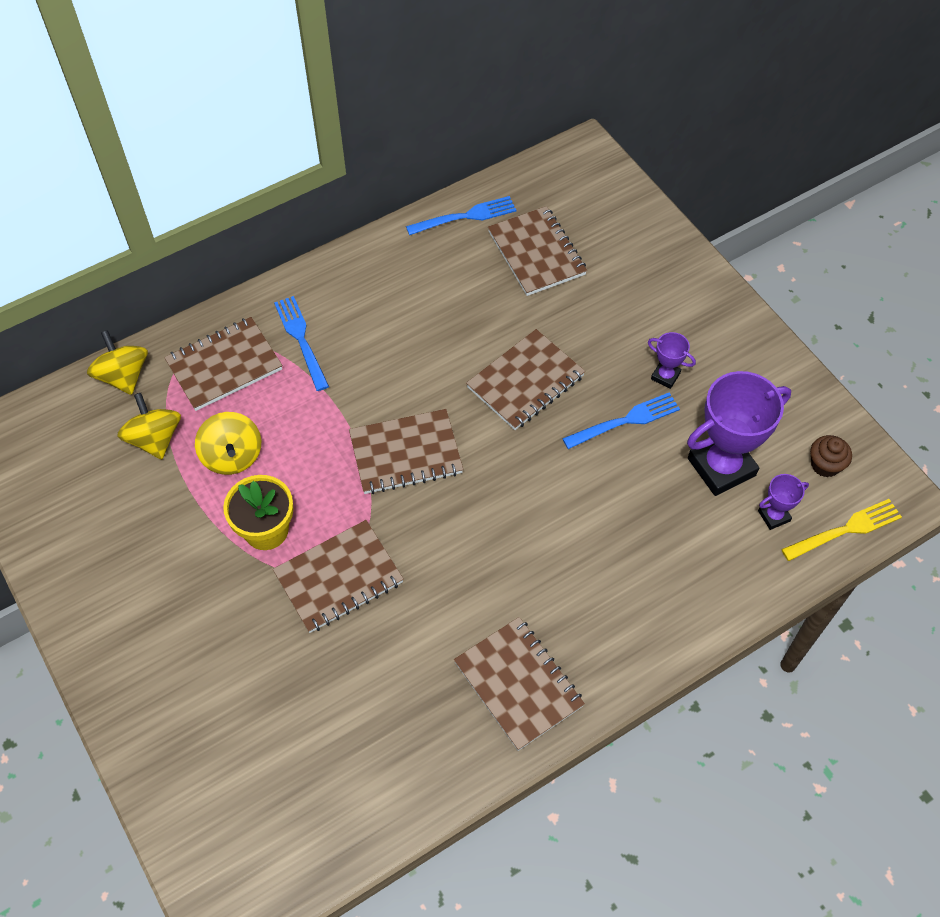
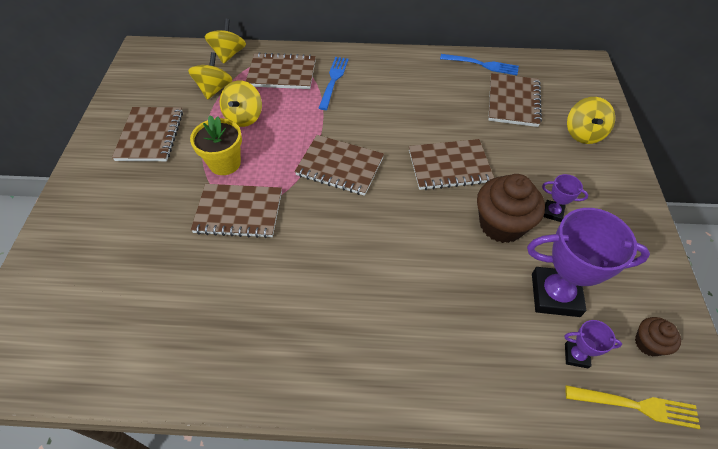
camera: 35 degrees right, 5 degrees down
(518, 684) = (287, 351): brown notebook -> brown notebook (150, 136)
(625, 421) = (501, 224): blue fork -> brown cupcake
(637, 256) = (583, 133): none -> yellow spinning top
(665, 376) = (552, 212): purple trophy -> purple trophy turned 45 degrees counterclockwise

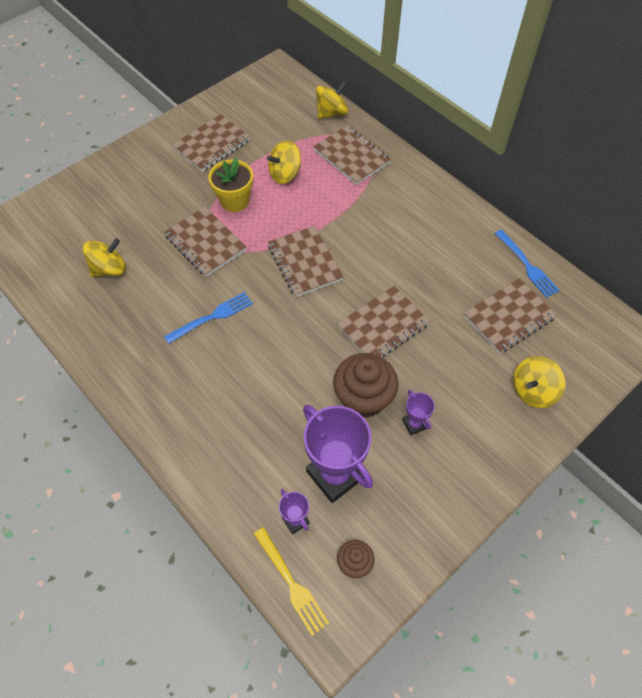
camera: 45 degrees right, 5 degrees up
(214, 89) = (290, 136): yellow spinning top -> yellow spinning top (109, 269)
(333, 80) = (383, 190): blue fork -> blue fork (212, 317)
(449, 166) = (383, 326): brown notebook -> brown notebook turned 75 degrees counterclockwise

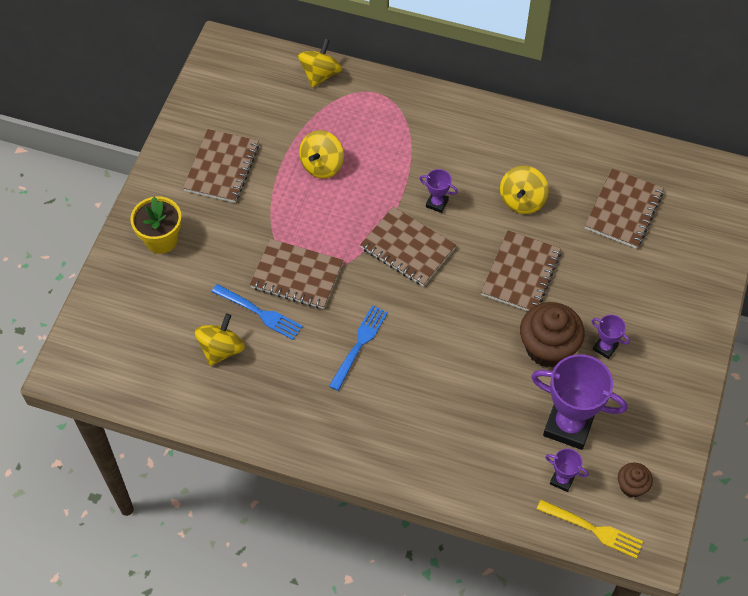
camera: 30 degrees left, 0 degrees up
(234, 201) = (292, 218): yellow flower pot -> yellow flower pot (161, 239)
(351, 156) = (375, 115): brown notebook -> none
(353, 240) = (437, 203): none -> purple trophy
(527, 265) = (609, 152): blue fork -> blue fork (259, 313)
(533, 391) = (683, 267): yellow spinning top -> yellow spinning top (522, 200)

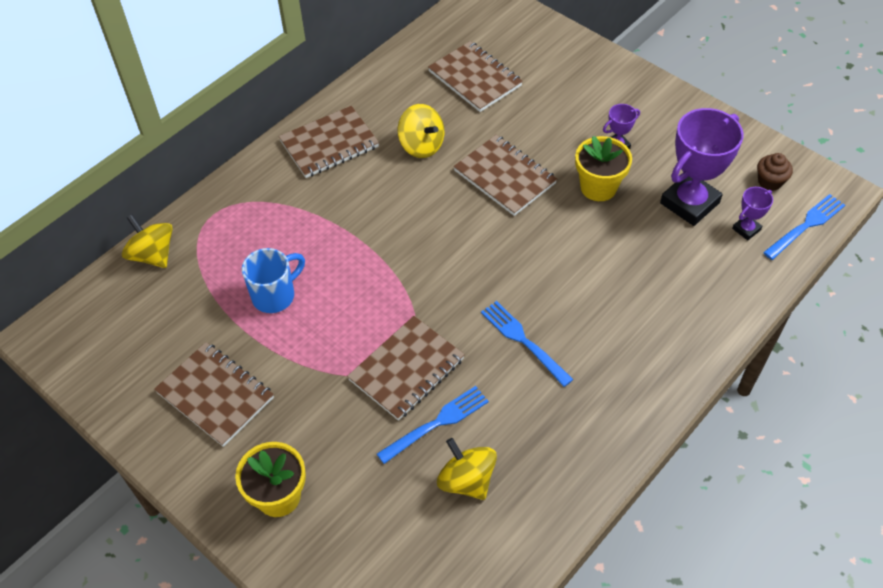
camera: 65 degrees left, 5 degrees down
(322, 165) = (275, 295): yellow spinning top -> blue mug
(407, 248) = (426, 256): brown notebook -> brown notebook (329, 144)
(437, 203) = (385, 213): purple trophy -> none
(548, 348) = (598, 187): brown cupcake -> yellow flower pot
(593, 529) = (806, 225): yellow fork -> blue fork

